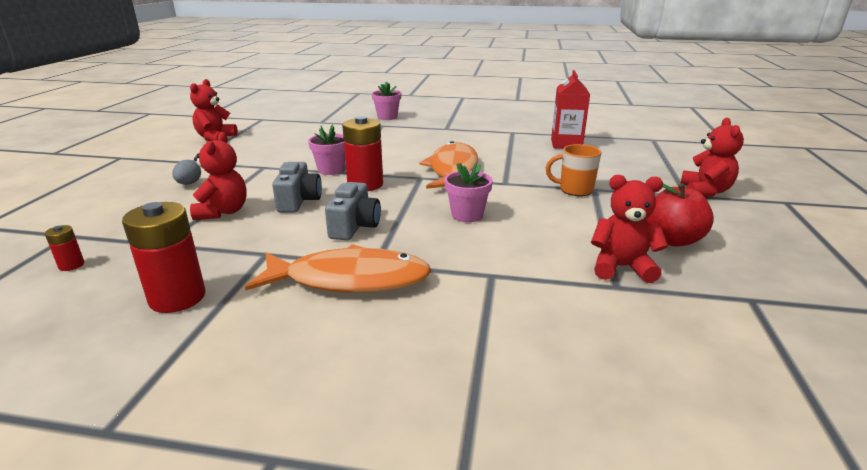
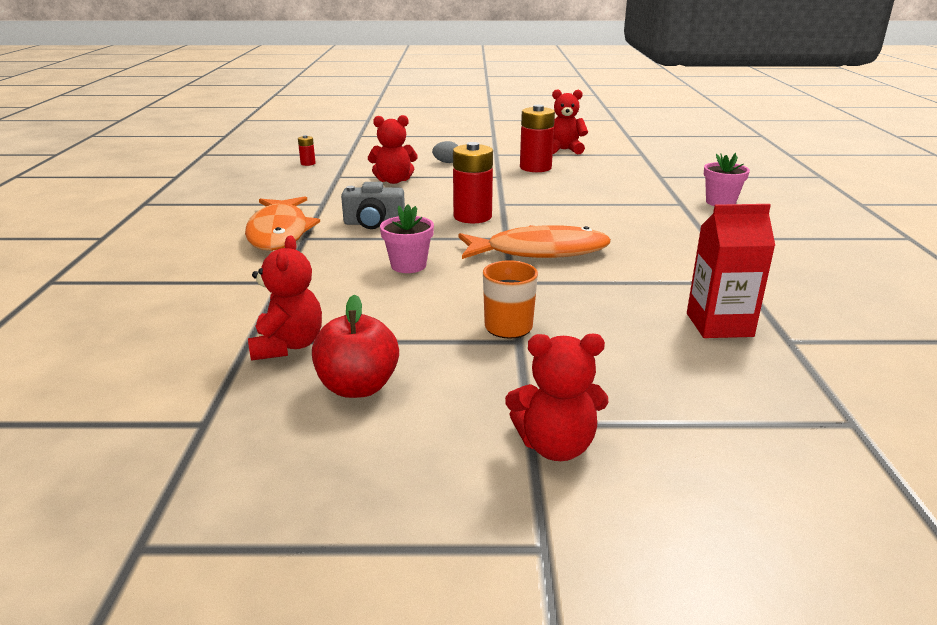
camera: 80 degrees right, 0 degrees up
(177, 297) = (263, 193): red battery -> red battery (535, 168)
(299, 201) = (423, 199): grey camera -> none
(331, 170) = (505, 200): pink flower pot -> none

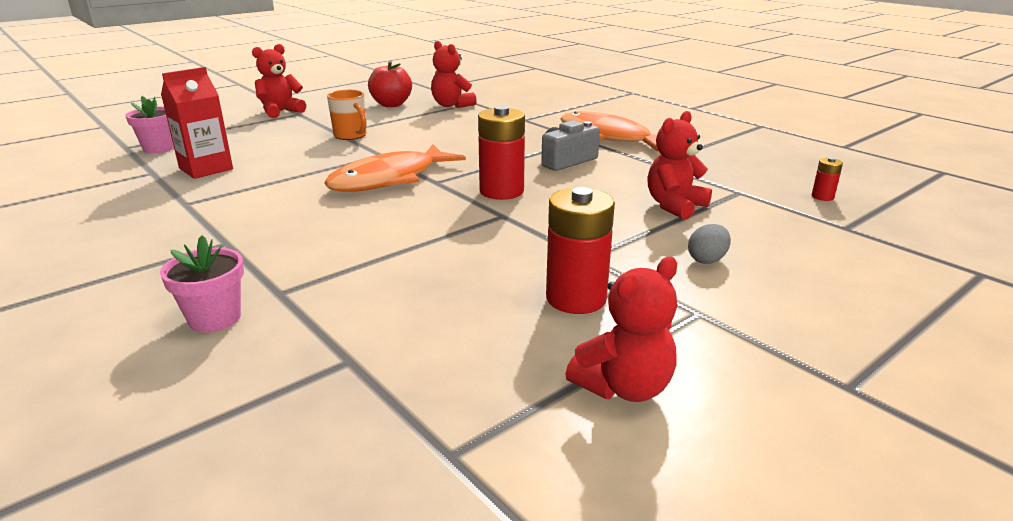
camera: 140 degrees right, 0 degrees up
(408, 265) = (470, 144): pink flower pot -> pink flower pot (159, 148)

